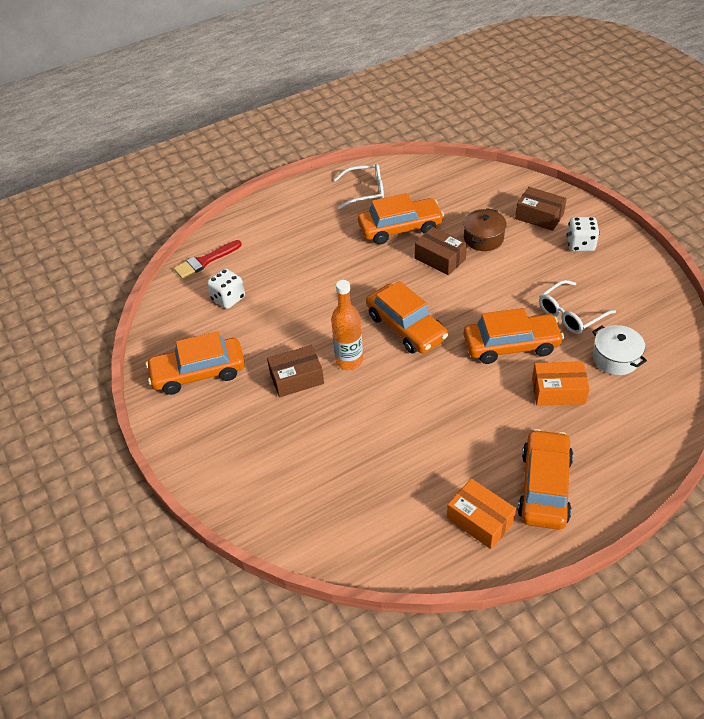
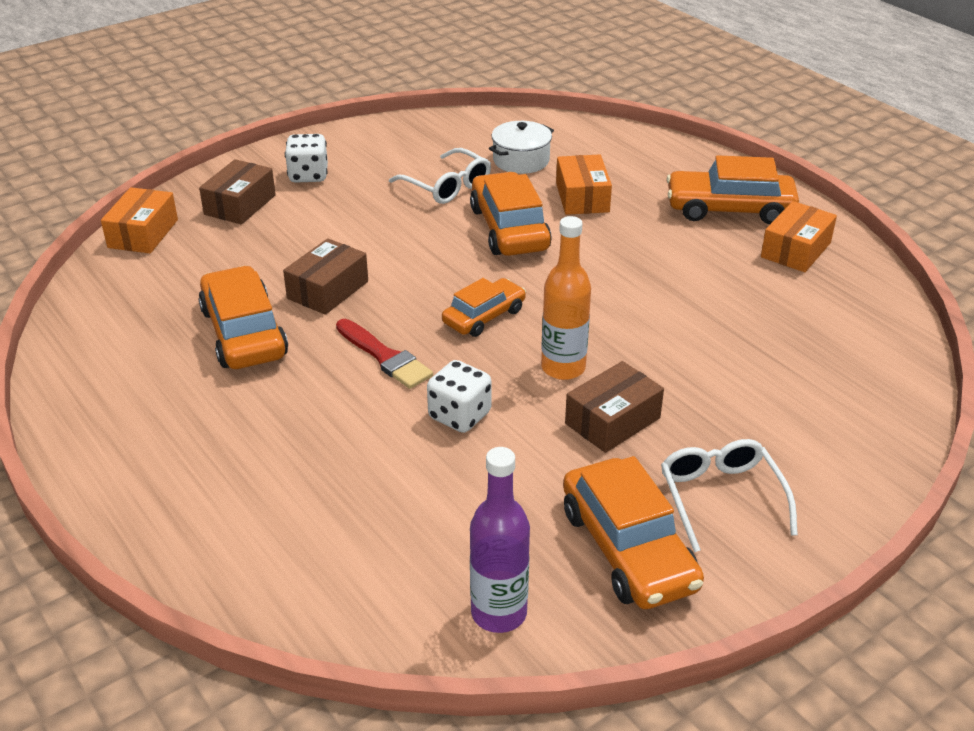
camera: 100 degrees left, 10 degrees down
(174, 322) = (499, 613): none -> purple bottle
(205, 261) = (308, 594): red brush -> red brush (385, 357)
(228, 298) = (426, 537): white dice -> white dice (459, 416)
(296, 378) = (612, 421): brown box -> brown box turned 75 degrees clockwise
(365, 192) = (126, 379): white glasses -> white glasses (721, 498)
(406, 327) = (484, 316): orange car -> orange car, size x0.62
(483, 238) = (284, 251): brown pot -> none
(504, 181) = (143, 233): none -> orange box

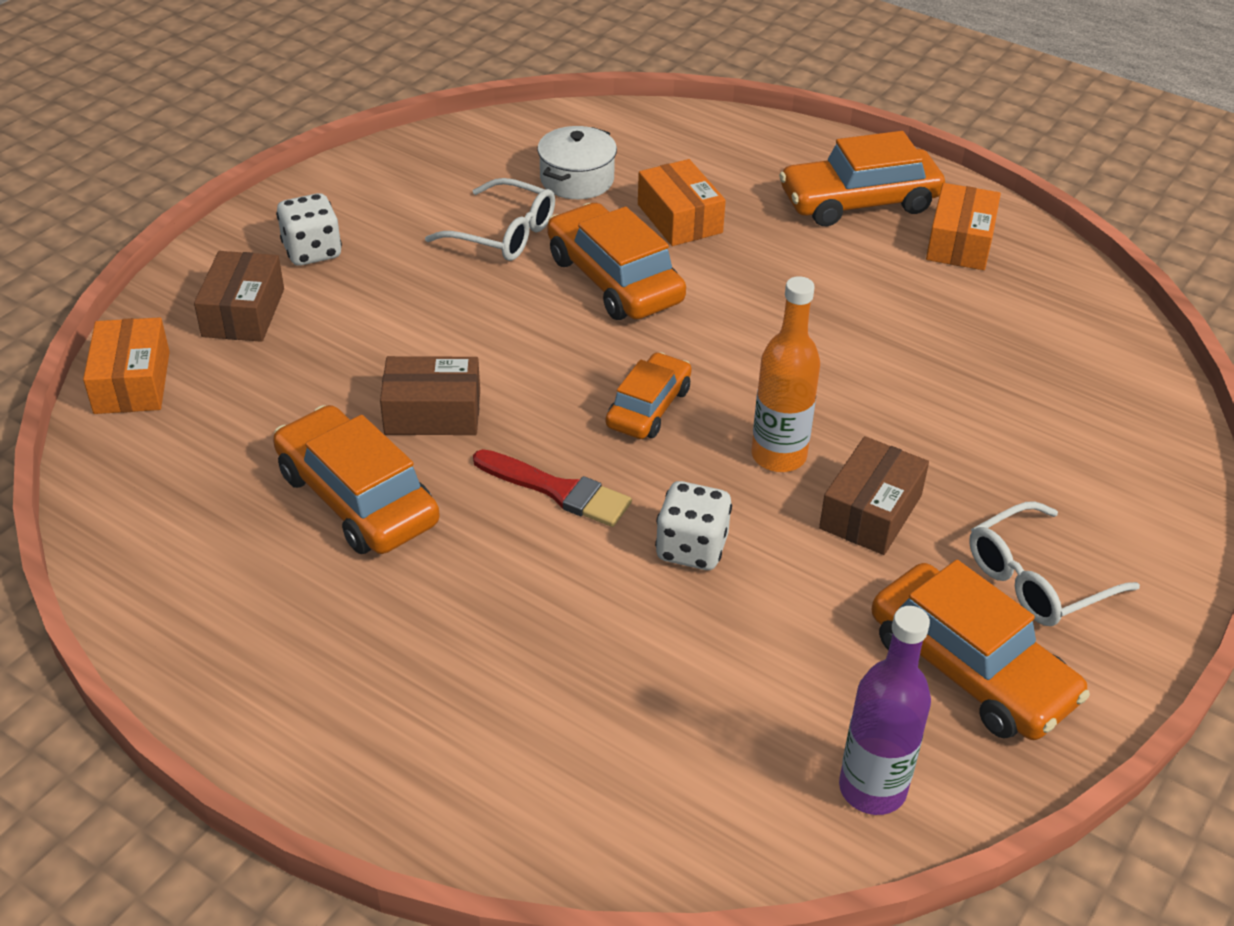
camera: 20 degrees left, 5 degrees up
(328, 290) = (432, 413): brown box -> brown box turned 75 degrees clockwise
(721, 498) = (1037, 579): white glasses -> white glasses turned 90 degrees counterclockwise

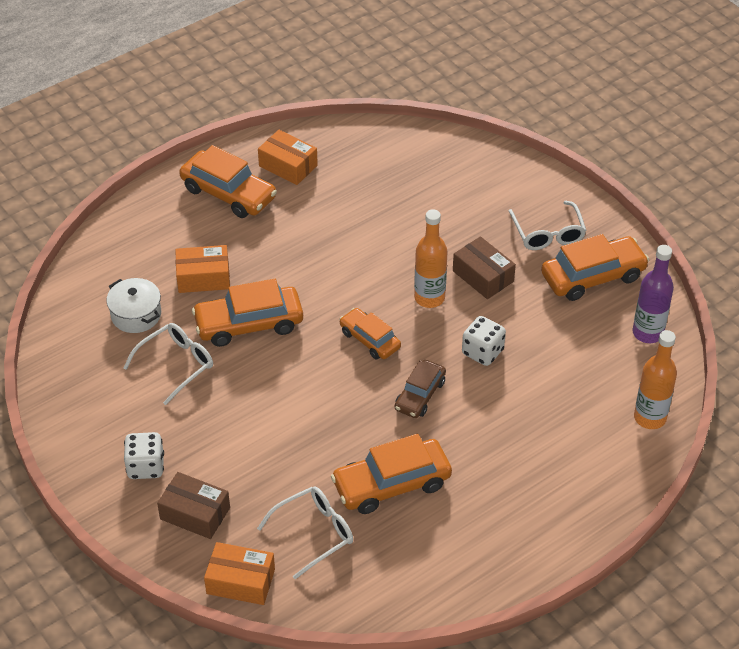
camera: 70 degrees left, 5 degrees up
(236, 434) = (314, 533): none -> white glasses
(432, 413) = (334, 436): brown box -> none
(558, 490) = (420, 395): red brush -> brown car
(646, 834) = (650, 418): none -> orange bottle
(859, 202) = (228, 193): orange car -> orange car turned 60 degrees counterclockwise

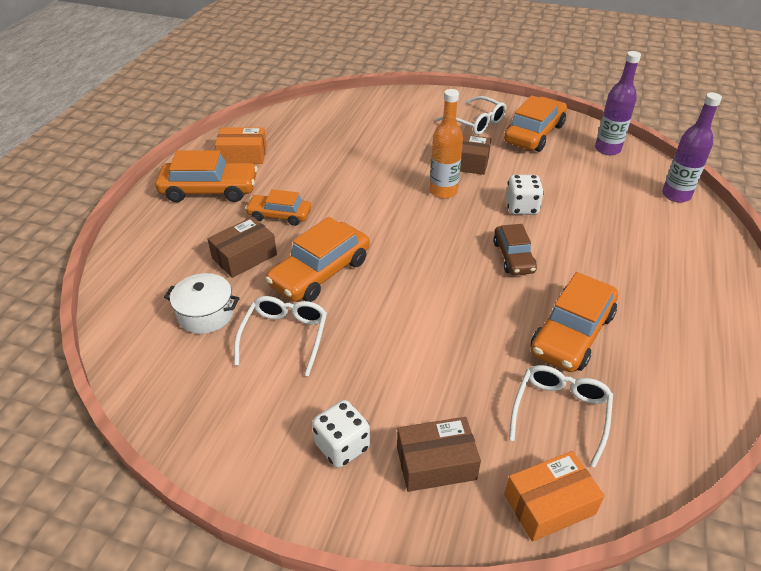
camera: 35 degrees left, 5 degrees down
(203, 277) = (244, 256): orange box -> brown box
(370, 339) = (431, 237): orange car -> orange car (279, 215)
(650, 418) = (676, 195): orange bottle -> purple bottle

